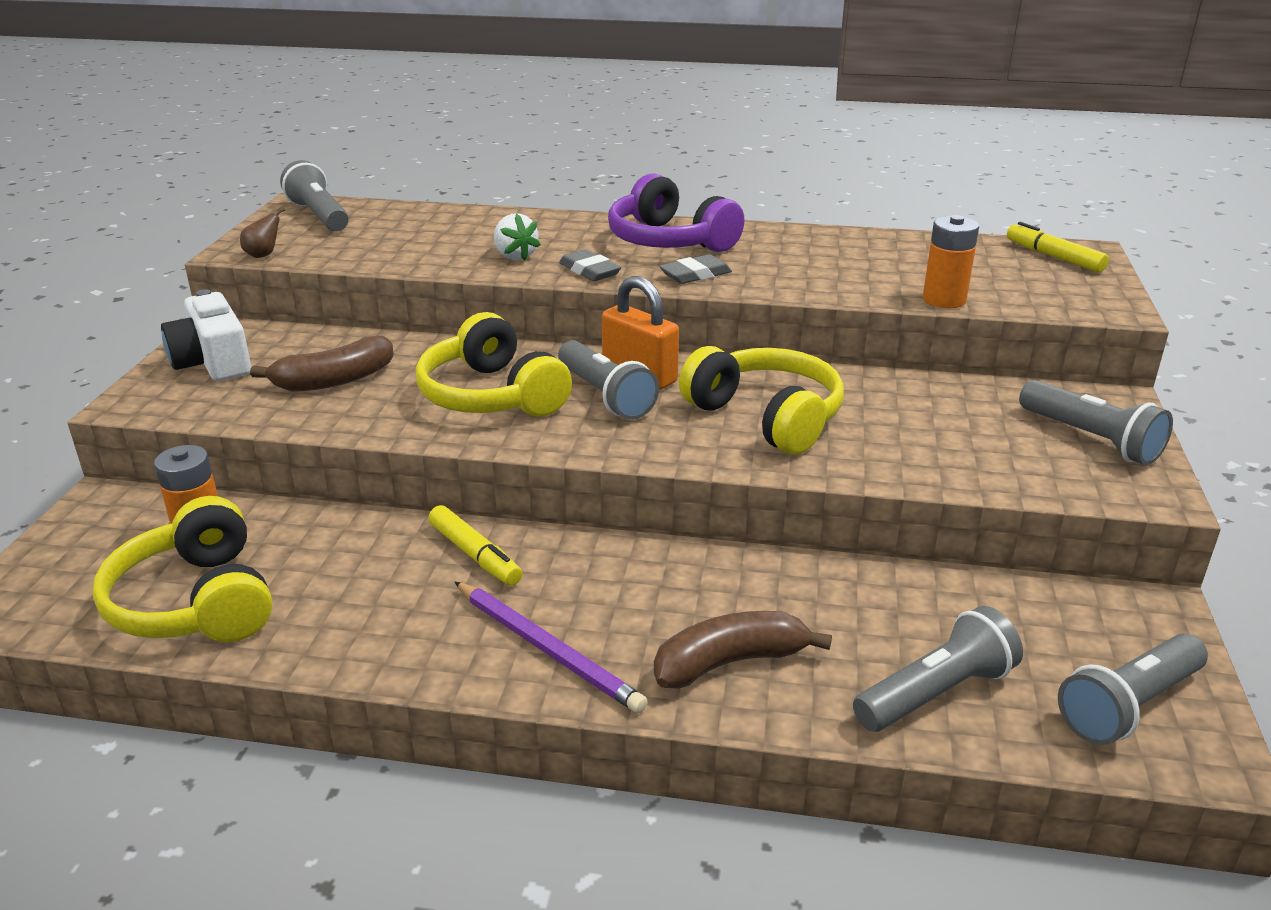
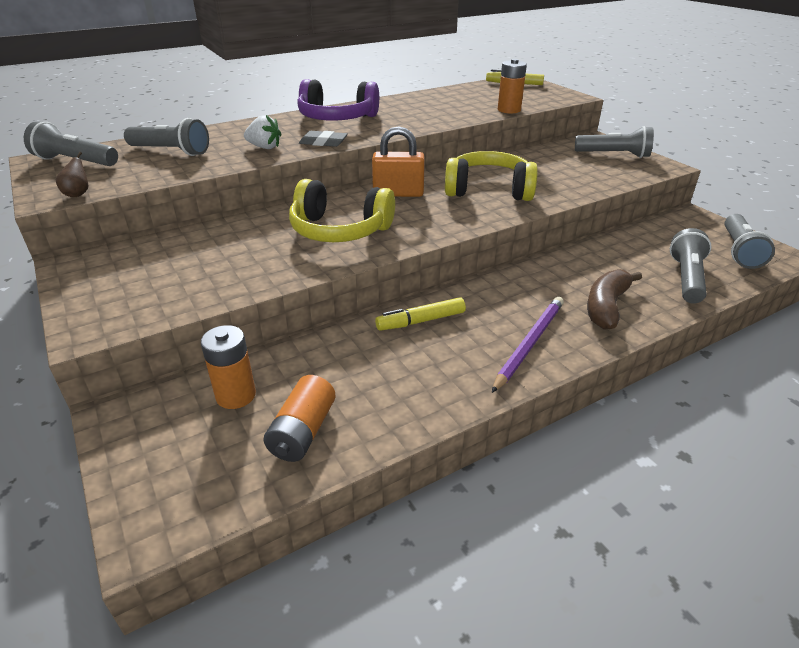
camera: 40 degrees left, 5 degrees up
(196, 602) = (303, 431): yellow headphones -> orange battery
(213, 362) = (109, 282): white camera -> none
(334, 380) = (225, 259): brown banana -> none
(475, 554) = (421, 321): yellow marker -> yellow marker turned 150 degrees clockwise
(546, 649) = (529, 344): purple pencil -> purple pencil turned 60 degrees counterclockwise
(605, 396) = (399, 208): grey flashlight -> grey flashlight (171, 151)
(695, 274) = (382, 129): grey eraser -> none

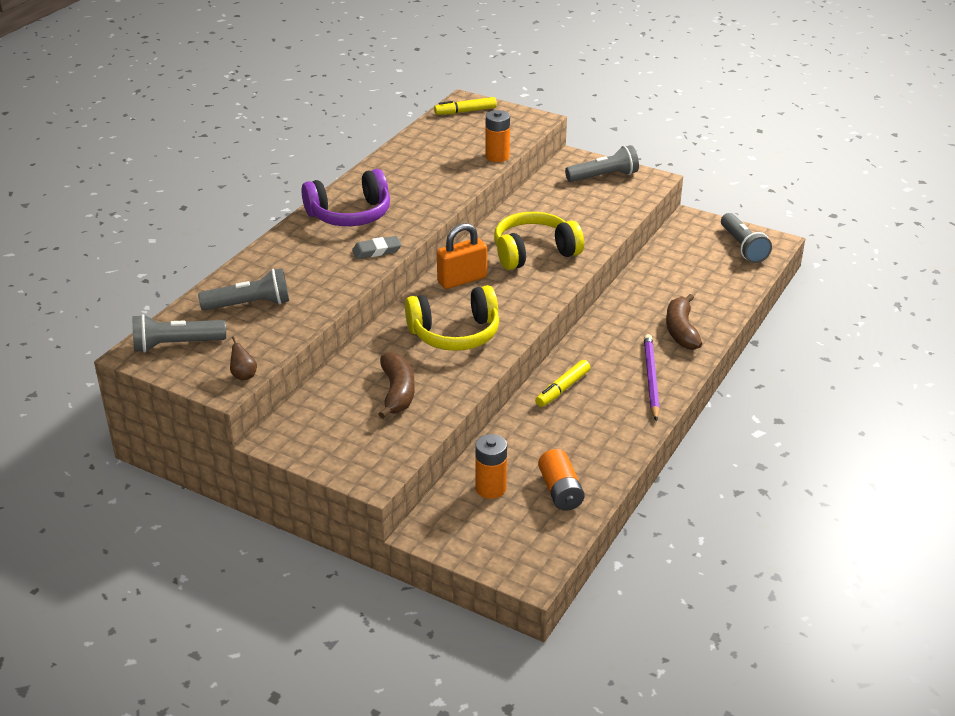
camera: 30 degrees left, 0 degrees up
(224, 261) = (397, 392): none -> brown banana
(264, 147) = (331, 273): white strawberry -> none
(686, 278) = (720, 286): grey flashlight -> none

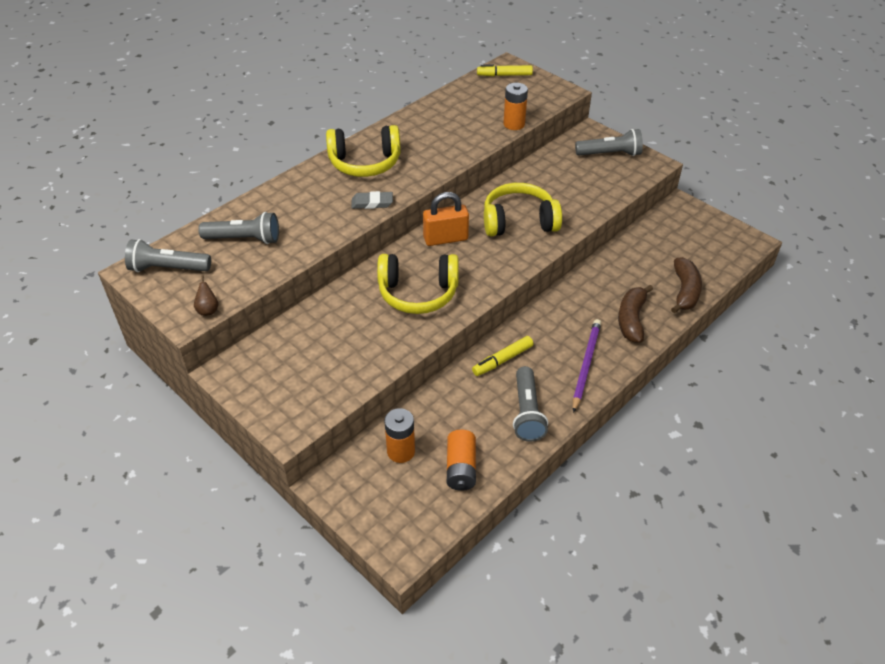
camera: 15 degrees right, 10 degrees up
(350, 214) = (365, 163): purple headphones -> yellow headphones
(397, 392) = (345, 344): brown banana -> brown banana (684, 291)
(742, 247) = (719, 242): grey flashlight -> grey flashlight (527, 412)

